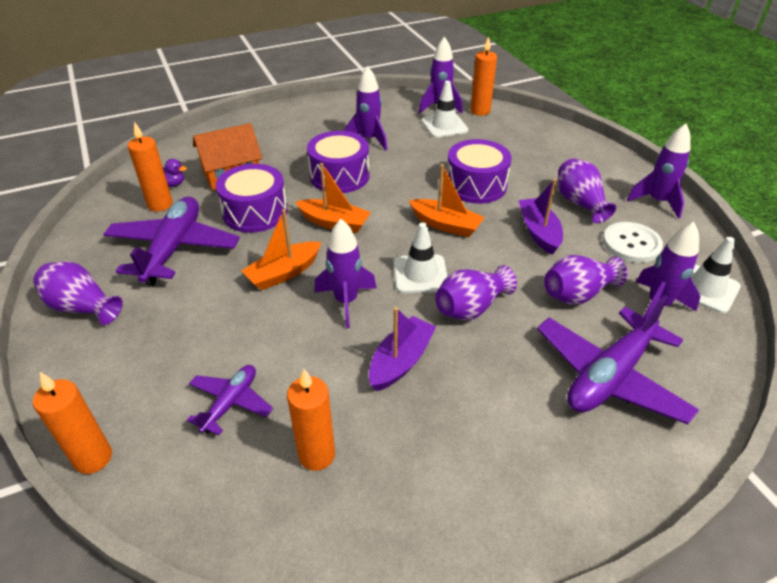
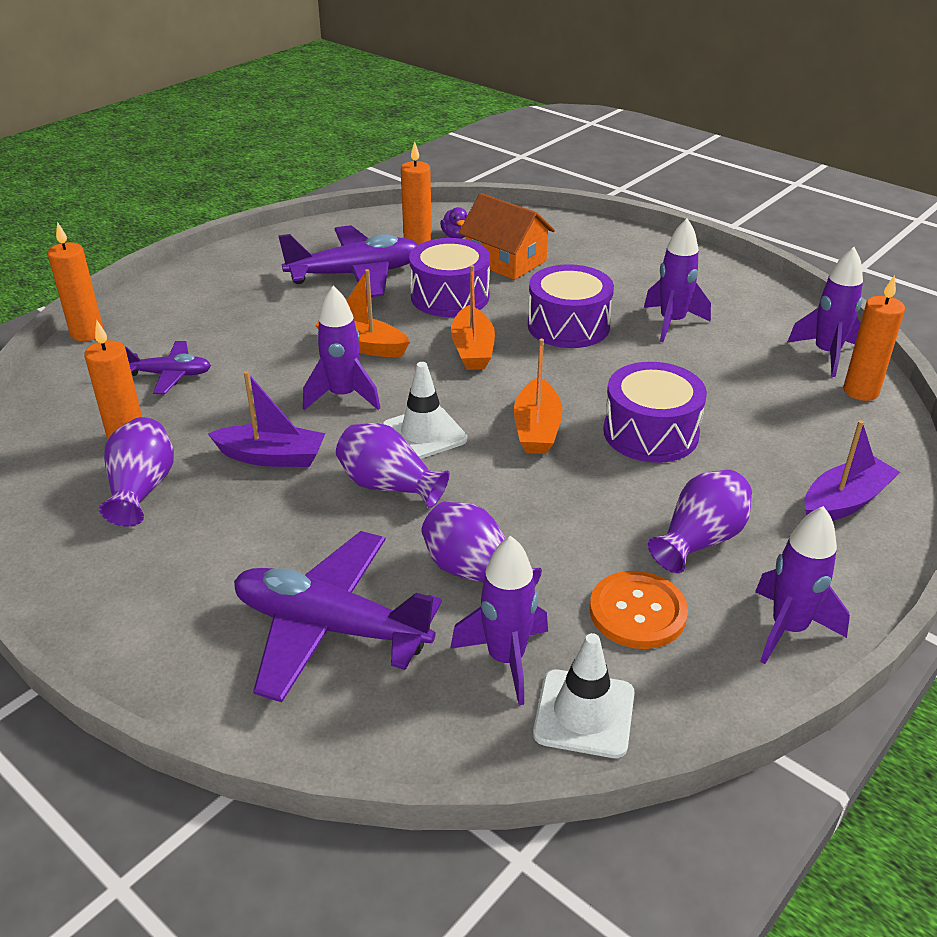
camera: 65 degrees right, 5 degrees down
(82, 307) = (248, 263): purple vase -> purple vase (141, 489)
(444, 126) = (777, 370): white traffic cone -> none
(539, 232) = (588, 512): purple boat -> purple boat (844, 502)
(631, 244) = (637, 612): white button -> orange button

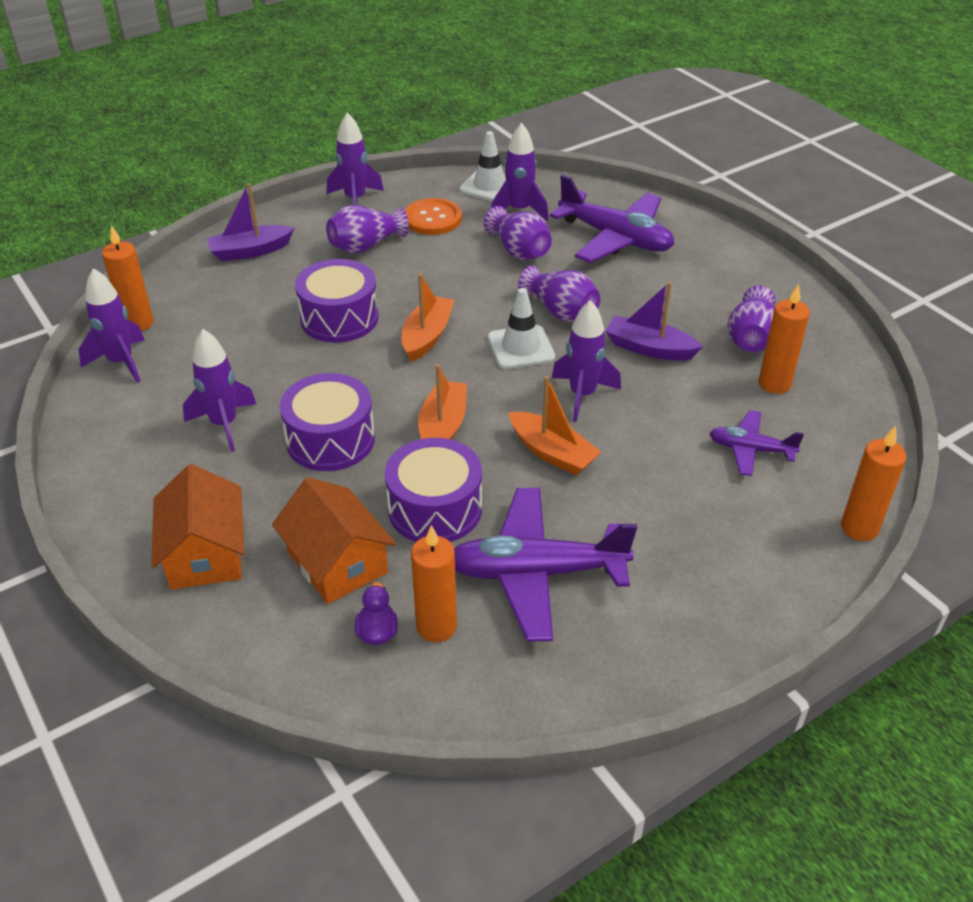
camera: 165 degrees left, 5 degrees up
(604, 252) = (205, 553): none -> orange house

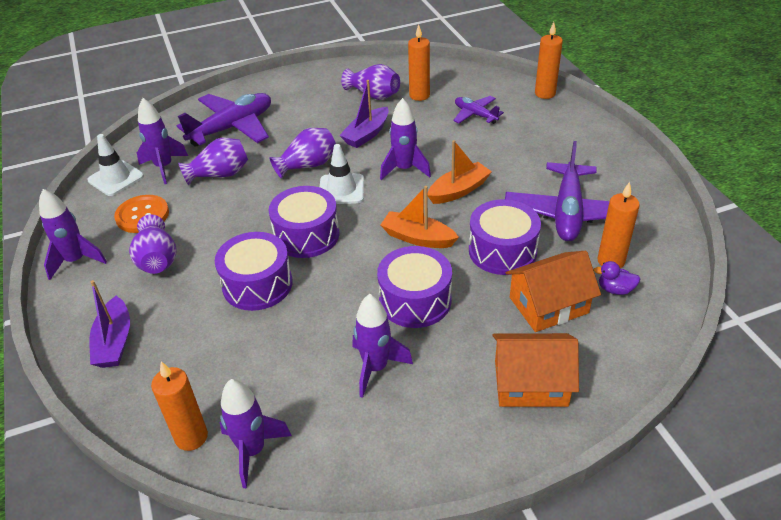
camera: 75 degrees left, 0 degrees up
(427, 336) = (306, 235): orange boat -> purple drum
(750, 449) = (475, 115): purple plane -> purple plane turned 105 degrees clockwise

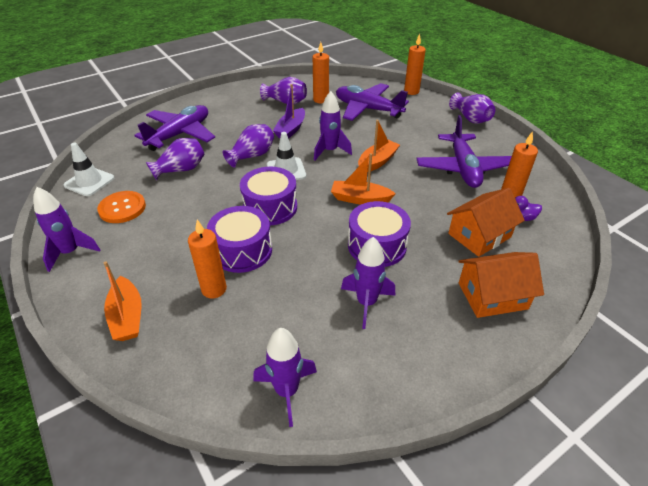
camera: 15 degrees left, 0 degrees up
(114, 342) = (127, 316): purple boat -> orange boat
(157, 260) = (147, 242): purple vase -> purple vase (470, 118)
(164, 167) = (130, 169): purple rocket -> none
(191, 437) = (226, 389): orange candle -> orange candle (214, 289)
(475, 115) = (367, 109): purple plane -> purple plane, size x1.85
(502, 251) = (428, 200): purple drum -> none

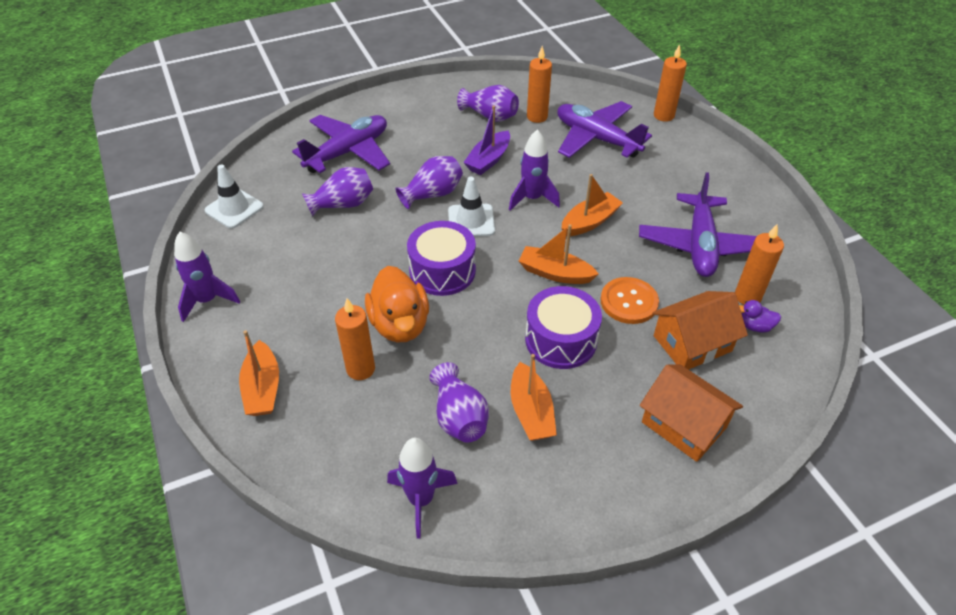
camera: 10 degrees right, 5 degrees up
(122, 208) = (269, 250): orange button -> orange button (629, 302)
(242, 250) = (400, 324): purple drum -> orange duck
(366, 303) = (531, 411): purple rocket -> orange boat
(470, 118) = (733, 169): purple vase -> purple vase (459, 417)
(492, 296) = (684, 424): orange house -> orange house turned 45 degrees clockwise

